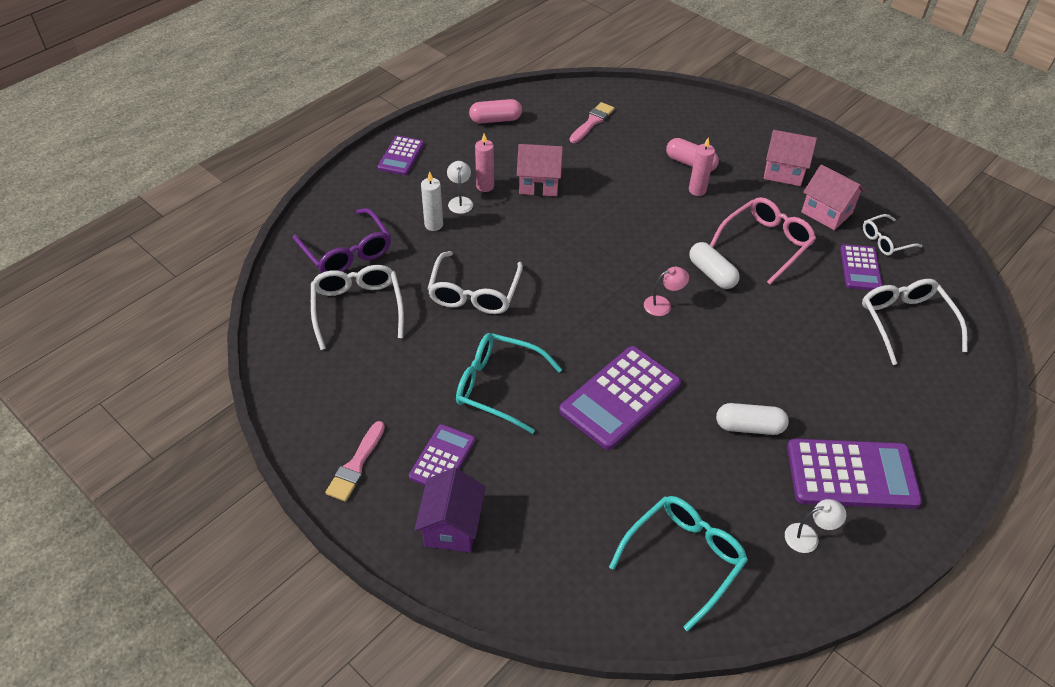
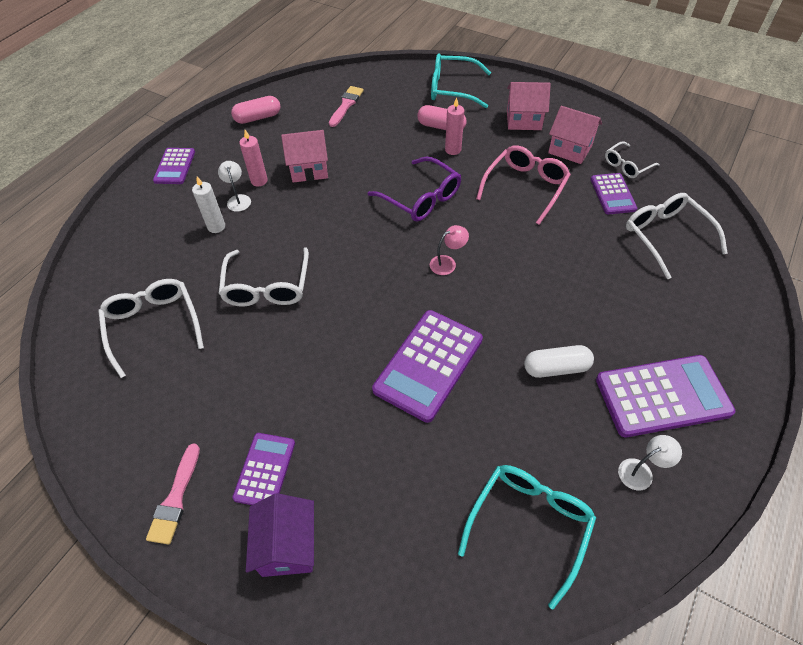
camera: 10 degrees left, 5 degrees up
(347, 252) = (135, 270): purple glasses -> purple glasses (421, 198)
(498, 386) = (308, 378): turquoise glasses -> turquoise glasses (452, 89)
(711, 274) = (484, 224): white capsule -> none

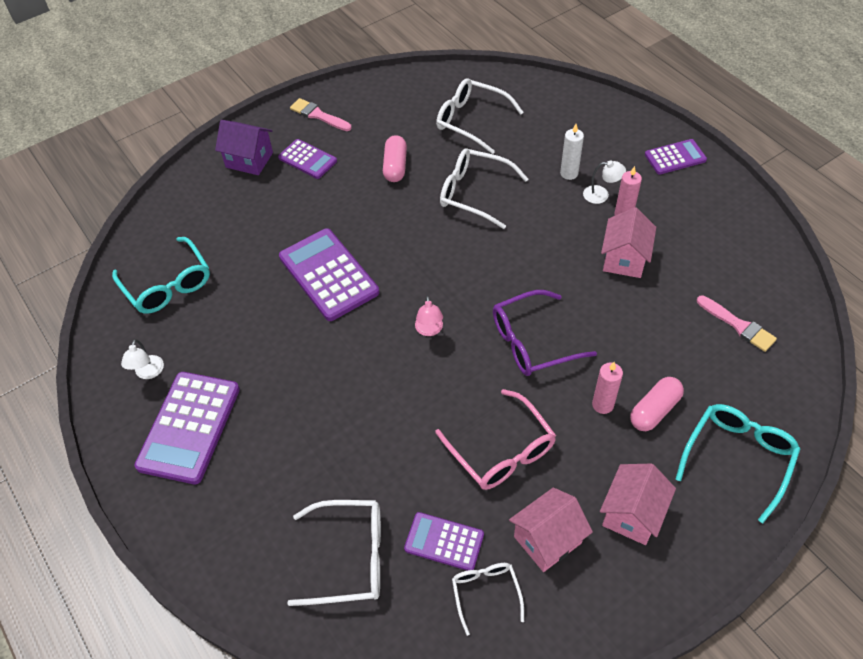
camera: 115 degrees right, 0 degrees up
(153, 326) = (471, 121): white glasses -> white glasses turned 150 degrees counterclockwise
(175, 166) = (675, 157): purple calculator -> purple calculator turned 135 degrees clockwise
(258, 118) = (739, 236): pink capsule -> pink capsule (395, 166)
(556, 368) = (267, 362): white capsule -> none

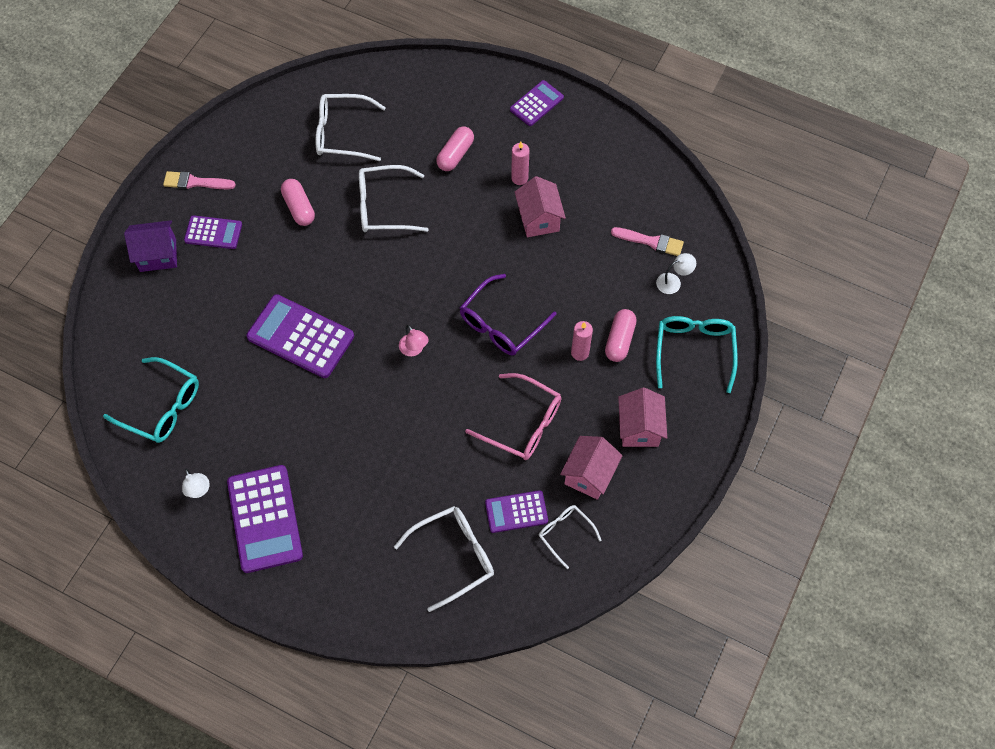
camera: 30 degrees left, 10 degrees up
(569, 173) = (455, 155): white candle -> pink capsule
(601, 195) = (492, 165): white lamp -> white lamp (673, 282)

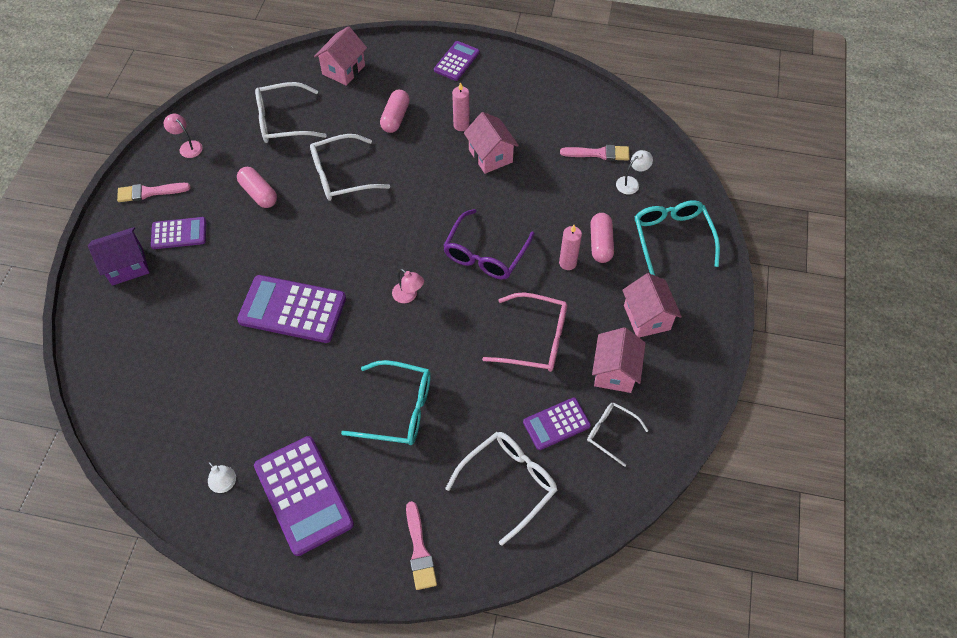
camera: 15 degrees left, 5 degrees down
(162, 407) = (166, 409): turquoise glasses -> turquoise glasses (398, 409)
(243, 141) = (187, 146): none -> pink lamp
(354, 596) = (419, 550): none -> pink brush
(418, 88) = (343, 70): none -> pink house

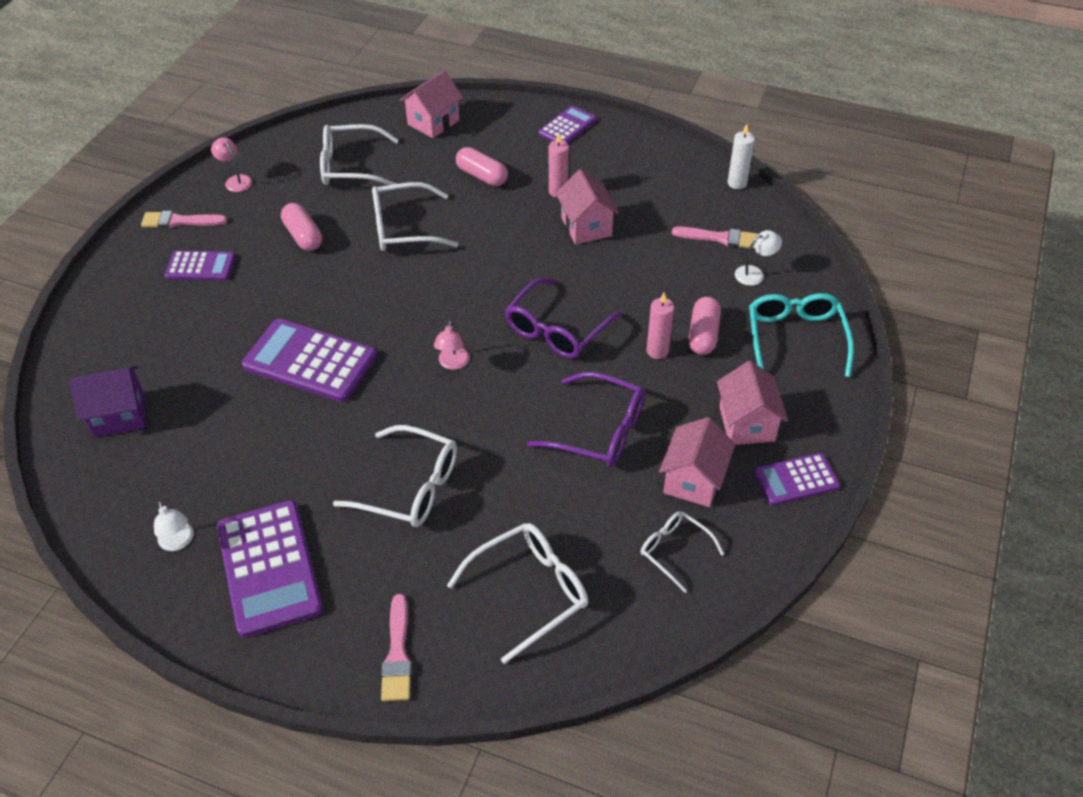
camera: 10 degrees right, 10 degrees down
(127, 266) = (132, 293): purple house -> purple house (119, 415)
(395, 118) = (482, 176): pink capsule -> pink capsule turned 75 degrees counterclockwise
(398, 409) = (410, 487): turquoise glasses -> white glasses
(408, 296) = (453, 363): pink lamp -> pink lamp turned 45 degrees clockwise
(535, 339) = (599, 431): pink glasses -> purple glasses
(556, 424) = (606, 531): purple calculator -> purple calculator (796, 480)
(604, 100) = (737, 183): none -> white candle

